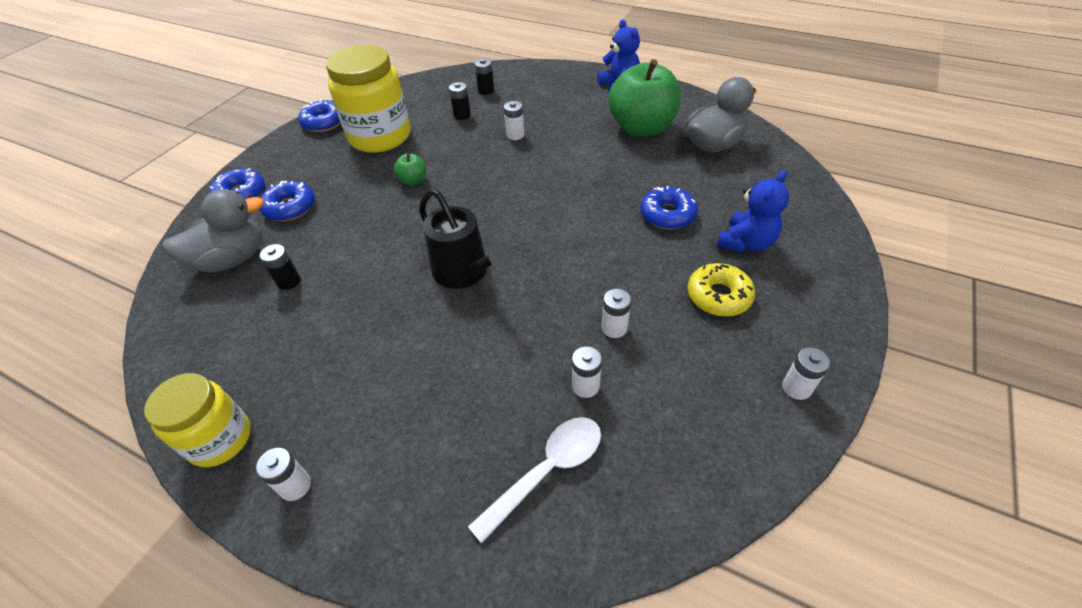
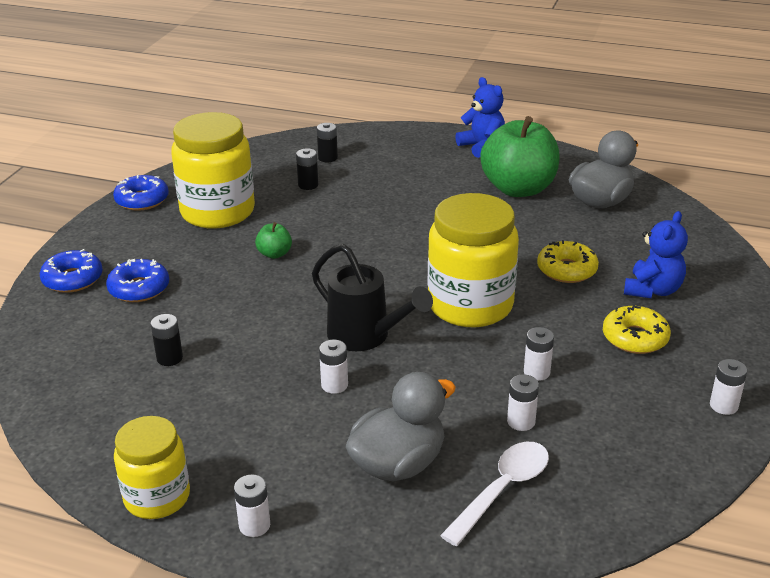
camera: 10 degrees left, 15 degrees down
(232, 259) = (93, 342): grey duck -> grey duck (398, 464)
(515, 135) = (377, 202): white battery -> white battery (334, 385)
(569, 246) = (470, 305): none -> yellow jar
(667, 214) = (566, 270): blue donut -> yellow donut

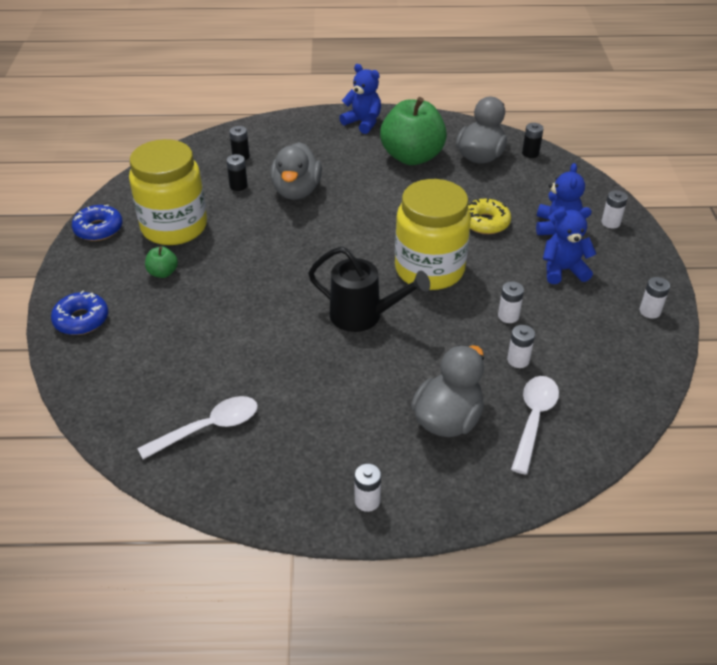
camera: 20 degrees left, 10 degrees up
(132, 409) = (209, 428): none -> white spoon
(139, 288) = (147, 315): blue donut -> none
(157, 497) = (276, 499): yellow jar -> none
(169, 358) = (213, 374): black battery -> black battery (530, 153)
(274, 254) = (247, 257): green apple -> green apple (163, 273)
(334, 385) = (362, 364): white battery -> white battery (610, 223)
(367, 200) = (296, 191): none -> grey duck
(635, 338) = (563, 270): yellow donut -> blue teddy bear

